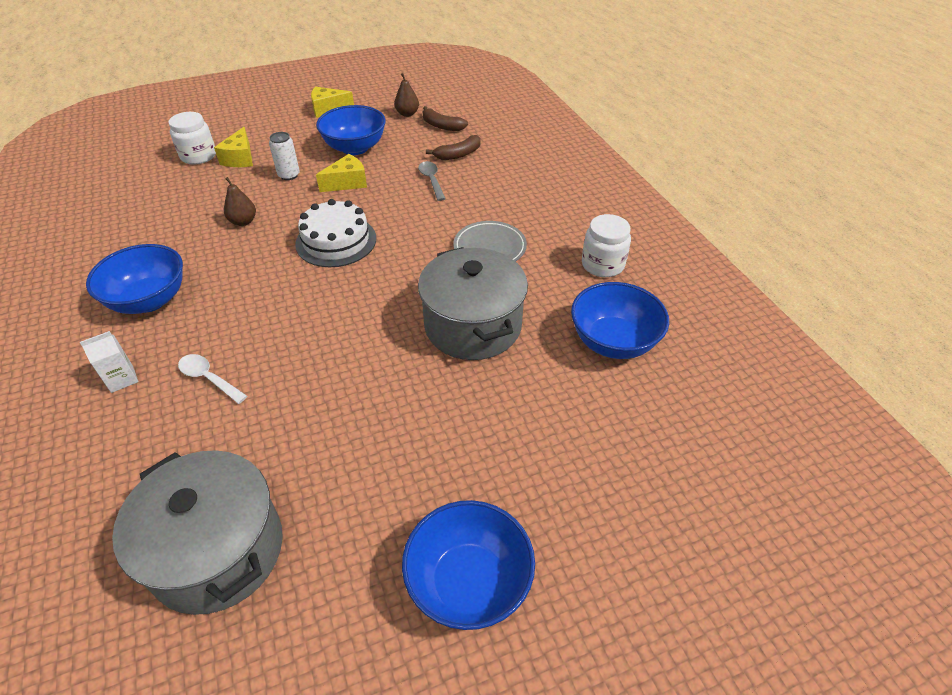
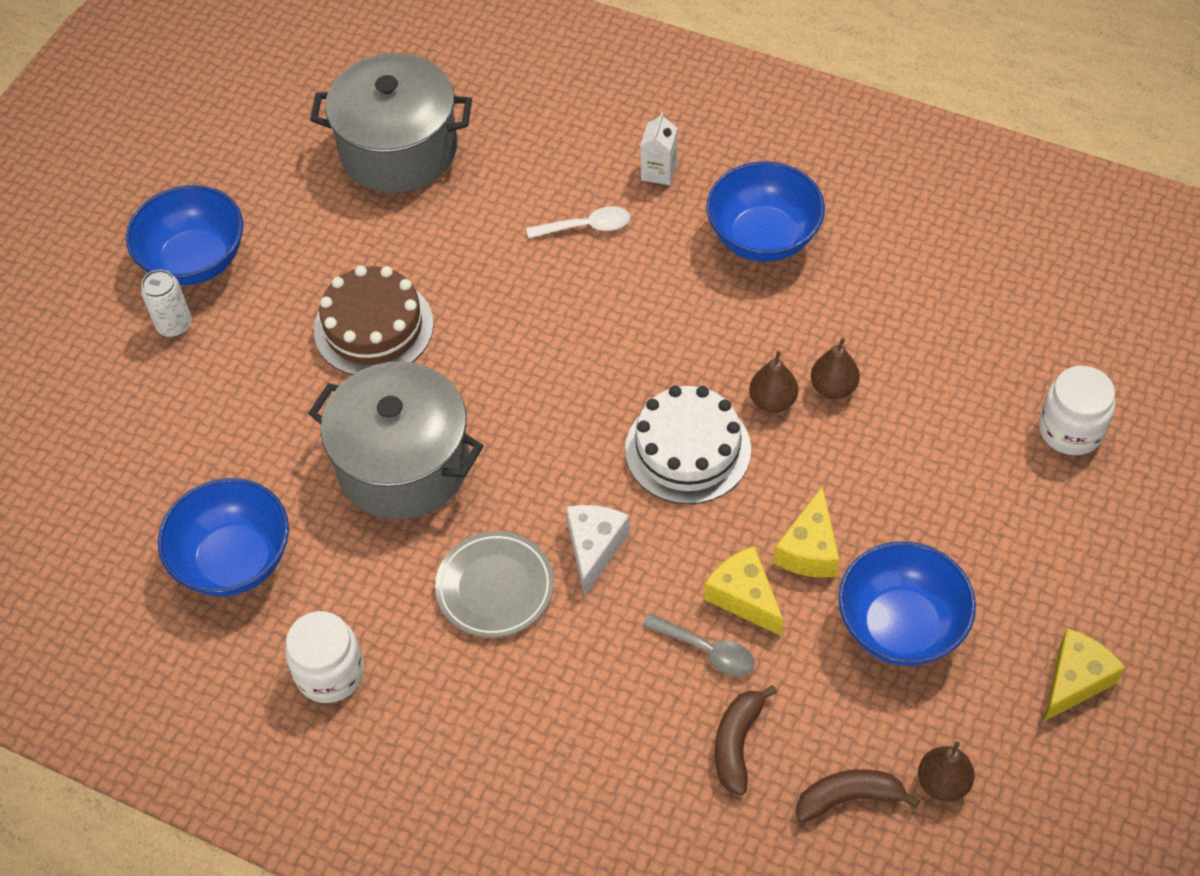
camera: 140 degrees right, 10 degrees up
(240, 158) = (1013, 471): yellow cheese -> yellow cheese (744, 597)
(273, 234) = (772, 401): none -> brown pear
(289, 175) = (903, 498): white can -> white can (174, 325)
(402, 415) = (373, 327): none -> brown cake
(428, 234) = (594, 548): none -> white cheese

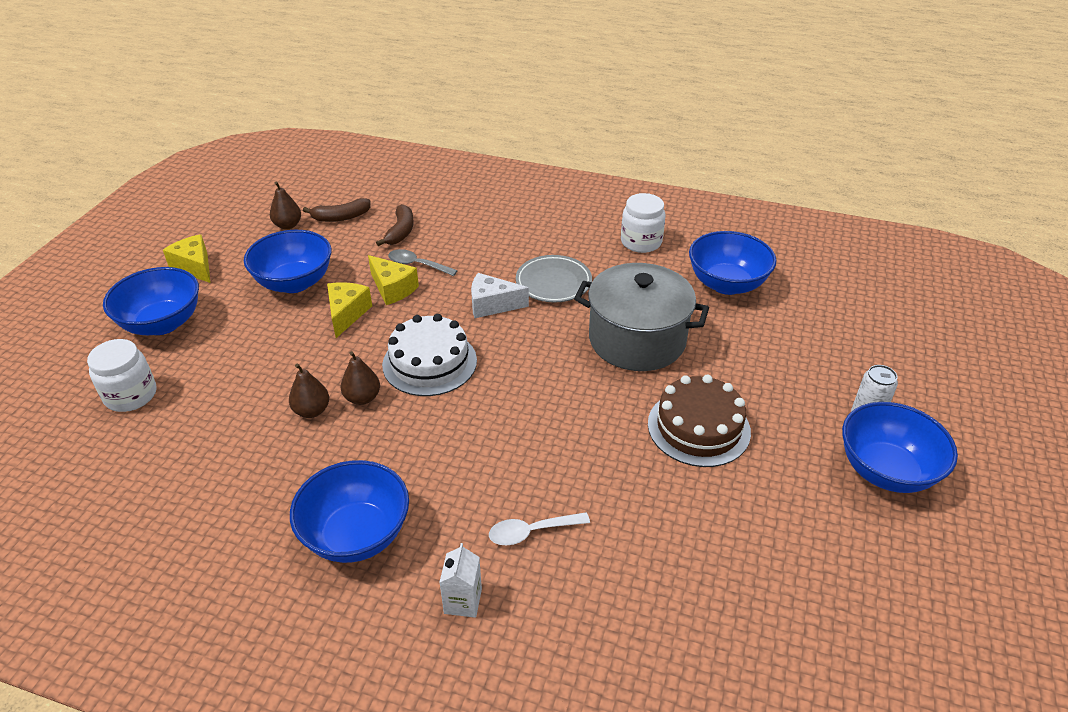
camera: 170 degrees right, 15 degrees down
(399, 149) = (751, 606): grey pot -> none
(594, 548) = (492, 305): white cheese -> white cheese turned 90 degrees clockwise
(1075, 681) = (195, 267): yellow cheese -> yellow cheese turned 105 degrees clockwise
(1079, 555) = (162, 323): none -> blue bowl

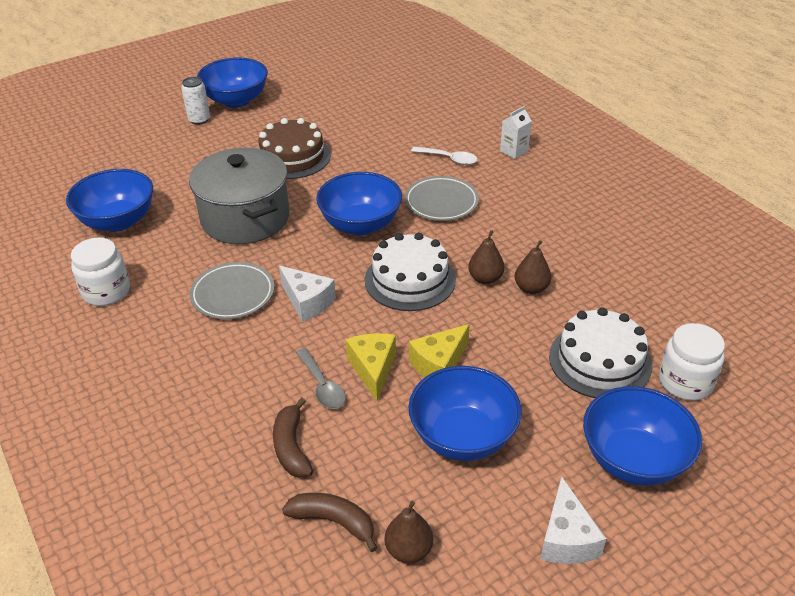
camera: 140 degrees left, 0 degrees up
(195, 267) = (566, 538): yellow cheese -> white cheese
(214, 377) = (600, 360): none -> white cake
(356, 535) = (550, 201): blue bowl -> blue bowl (360, 225)
(401, 231) = (291, 447): brown banana -> brown banana turned 60 degrees counterclockwise
(479, 460) = (441, 202): none -> grey plate

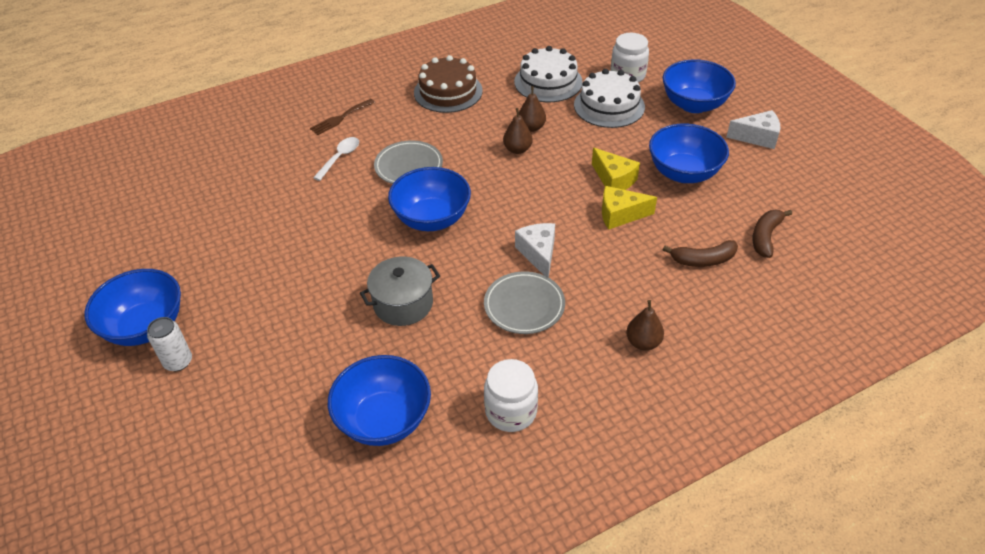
camera: 85 degrees left, 5 degrees up
(245, 218) = (403, 304): grey pot -> grey pot, size x0.63
(292, 157) = (297, 270): brown cake -> brown cake (448, 92)
(307, 302) = (538, 254): white cheese -> white cheese turned 60 degrees counterclockwise
(322, 386) = (639, 243): grey spoon -> none
(409, 550) = (780, 202): brown pear -> brown pear (643, 342)
(410, 279) = (514, 190): white cake -> white cake (548, 82)
(514, 151) = (340, 118): white carton -> brown fork

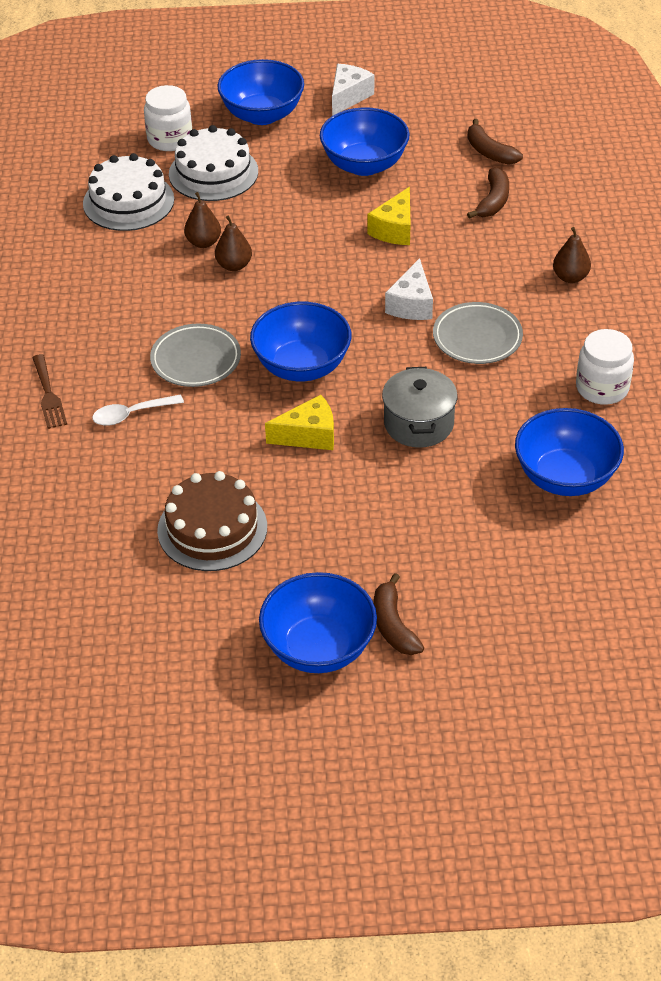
camera: 65 degrees left, 0 degrees up
(178, 362) = (393, 625): white can -> brown banana
(340, 158) = (131, 414): white spoon -> white spoon turned 75 degrees counterclockwise
(448, 92) = (75, 287): brown cake -> brown cake (212, 528)
(538, 254) = (411, 304): white cheese -> white cheese turned 90 degrees counterclockwise
(614, 180) = (339, 214): yellow cheese -> yellow cheese (309, 435)

